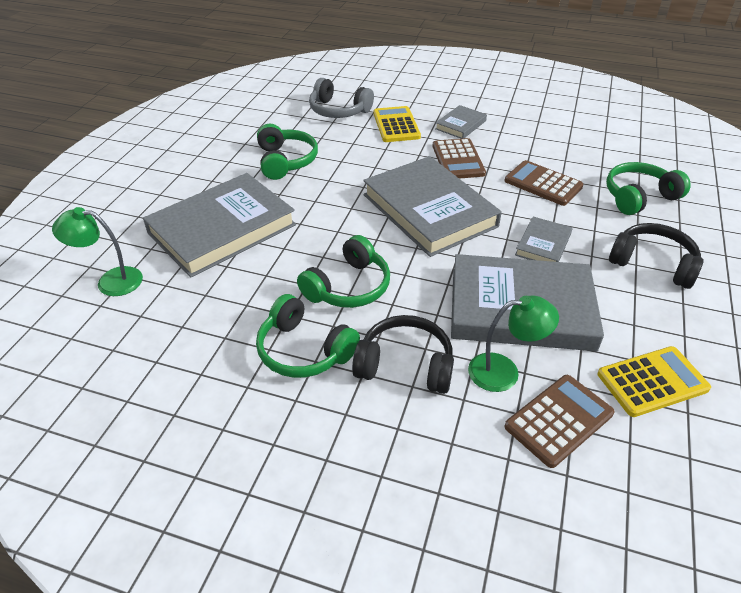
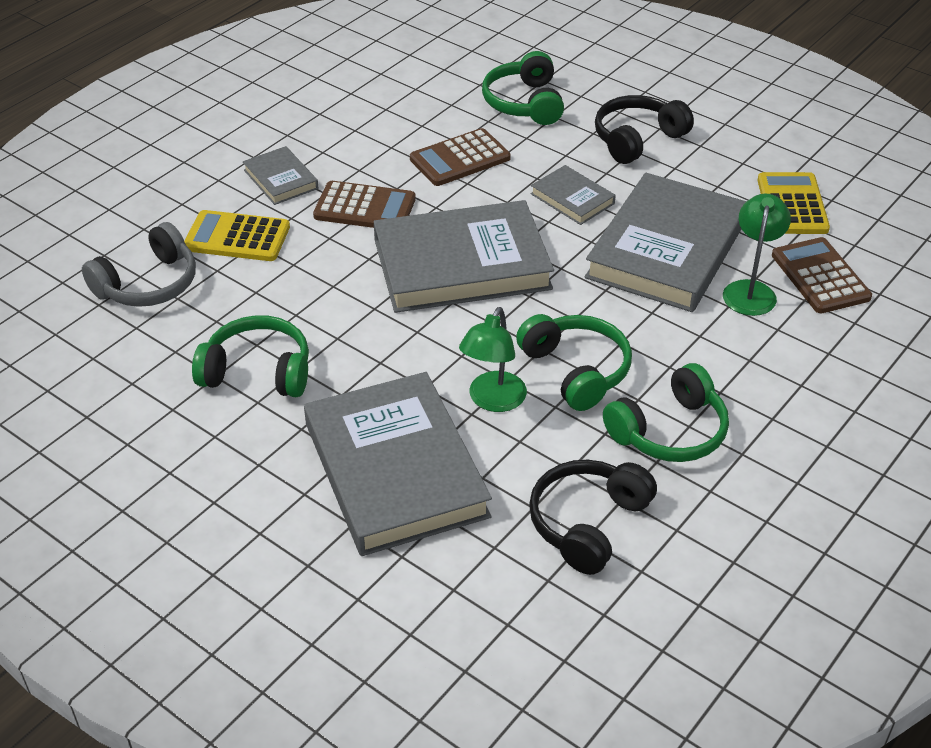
camera: 70 degrees left, 0 degrees up
(110, 281) = (458, 609): green lamp -> green lamp (493, 401)
(405, 365) = (719, 357): black headphones -> black headphones (588, 523)

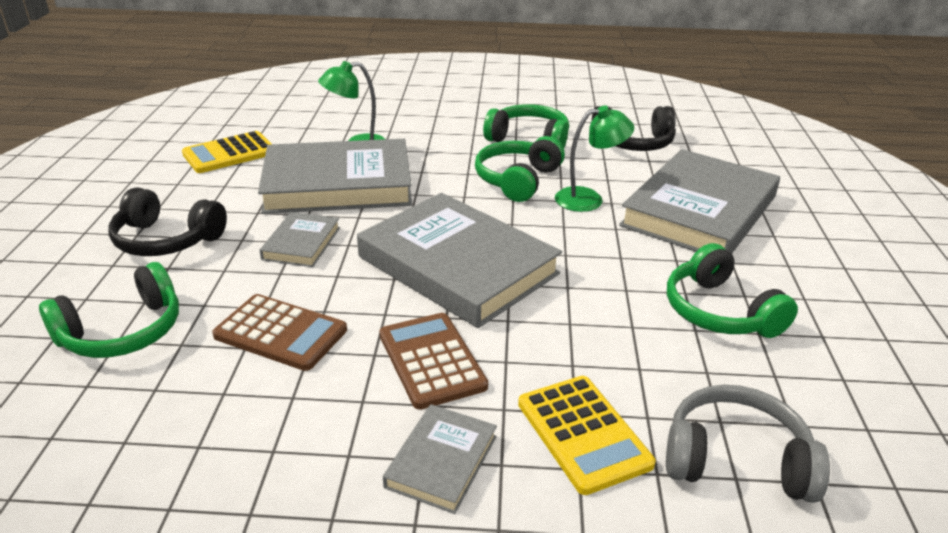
camera: 125 degrees left, 10 degrees down
(820, 276) = (316, 129): brown calculator -> none

